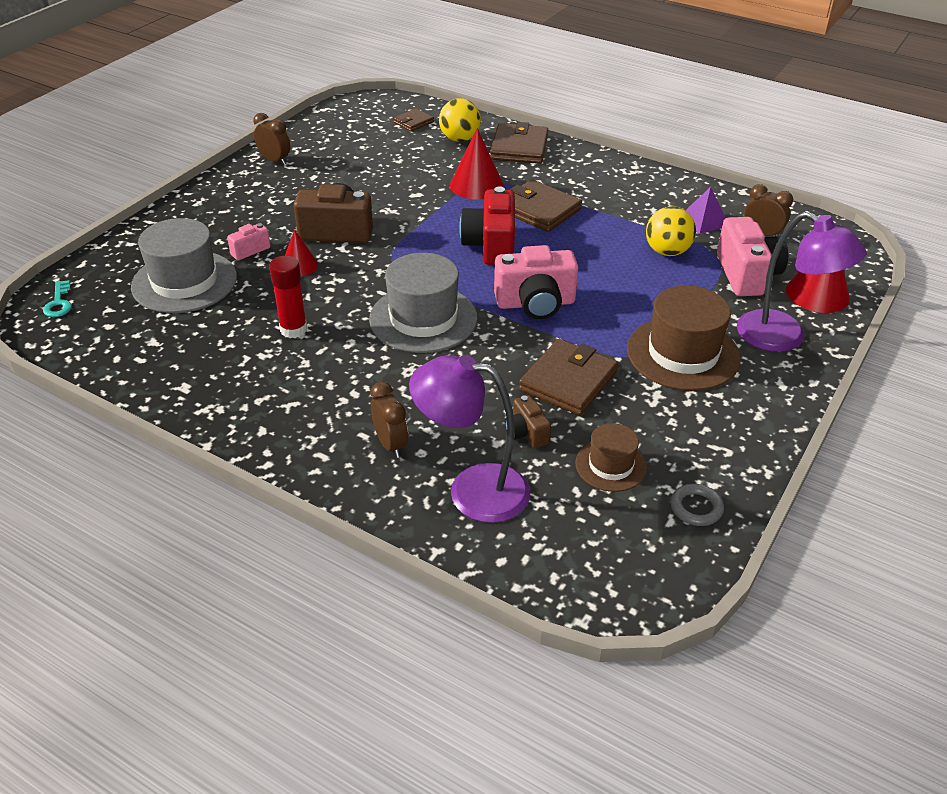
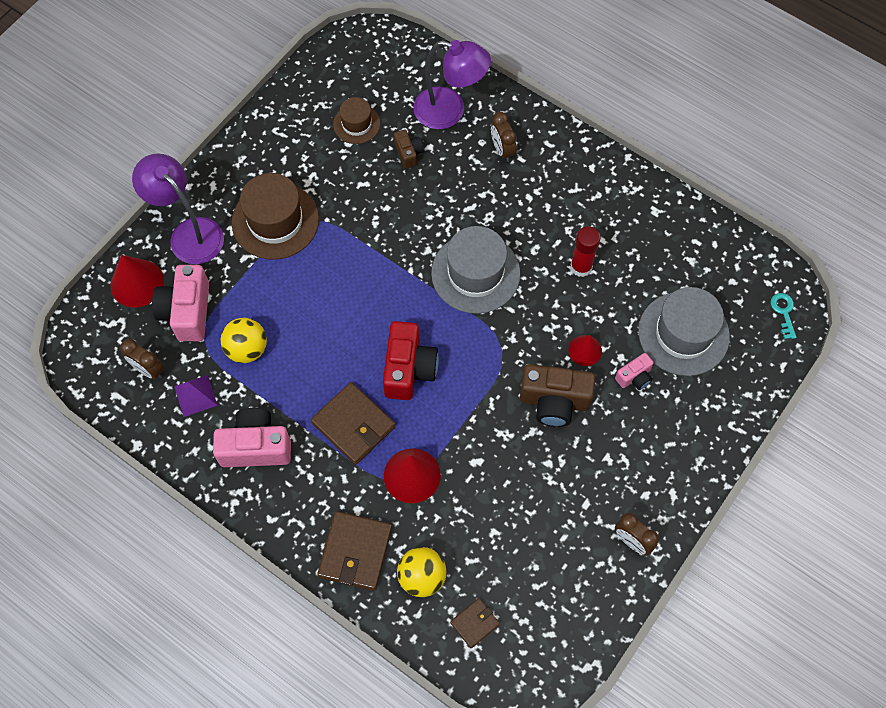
camera: 175 degrees left, 25 degrees up
(535, 303) = (380, 286): pink camera -> pink camera (256, 446)
(568, 381) = (370, 198): brown wallet -> none
(696, 508) = (311, 90): grey ring -> none

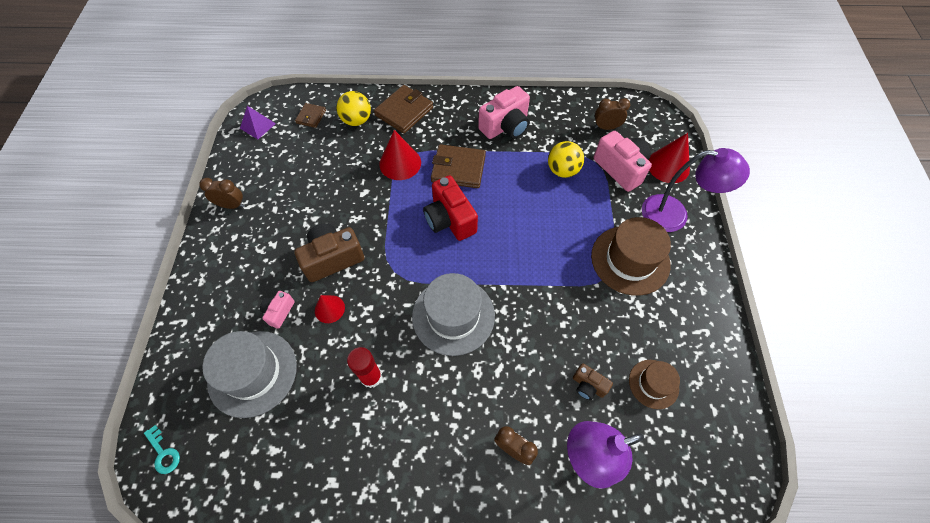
camera: 145 degrees right, 5 degrees down
(195, 395) = (565, 130): purple pyramid -> purple pyramid (257, 126)
(355, 552) = (404, 111): brown wallet -> brown wallet turned 60 degrees clockwise

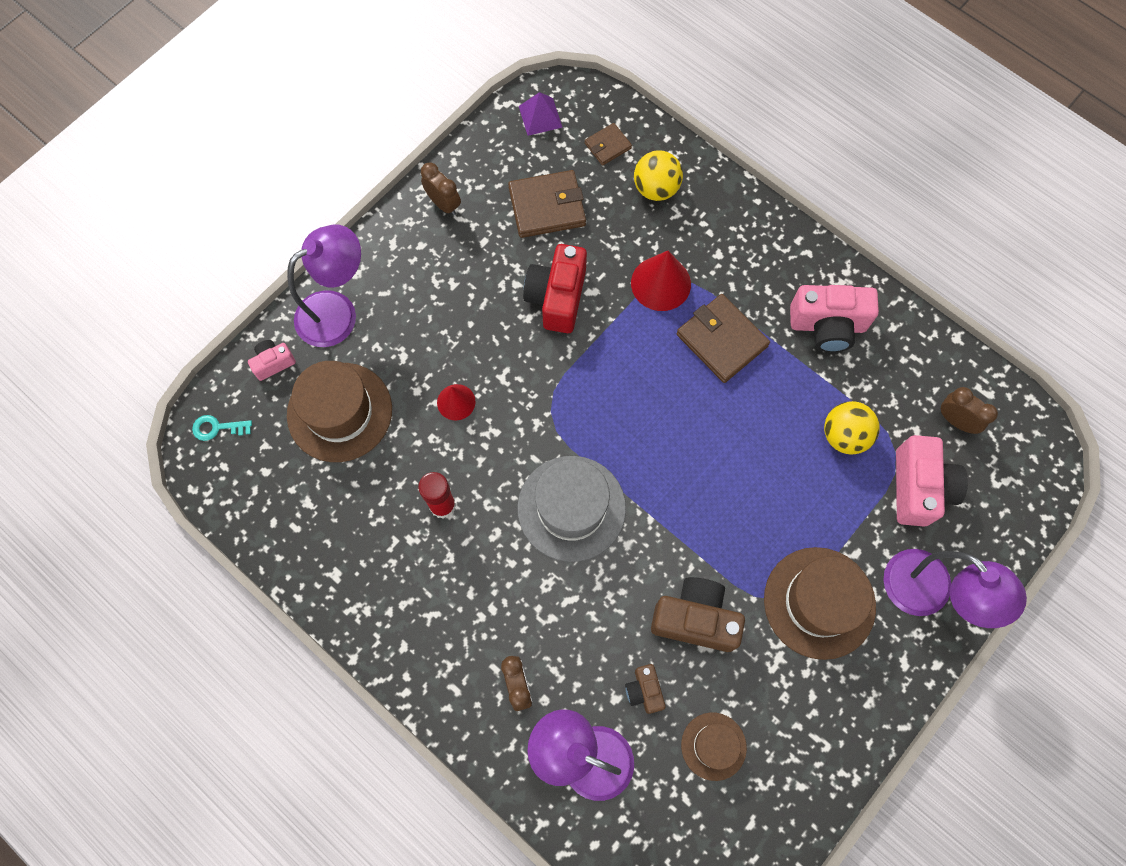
camera: 40 degrees right, 10 degrees up
(163, 453) = (217, 428): turquoise key -> turquoise key turned 90 degrees clockwise
(203, 312) = (337, 311): none -> purple lamp
(252, 373) = (339, 412): grey hat -> brown hat
(279, 312) = (406, 367): pink camera -> pink camera (273, 363)
(332, 258) = (500, 347): brown camera -> brown camera (695, 619)
(404, 111) = (721, 216): brown wallet -> brown wallet (547, 207)
(450, 219) = (658, 397): red camera -> red camera (557, 297)
(668, 166) = (984, 530): red cone -> none

